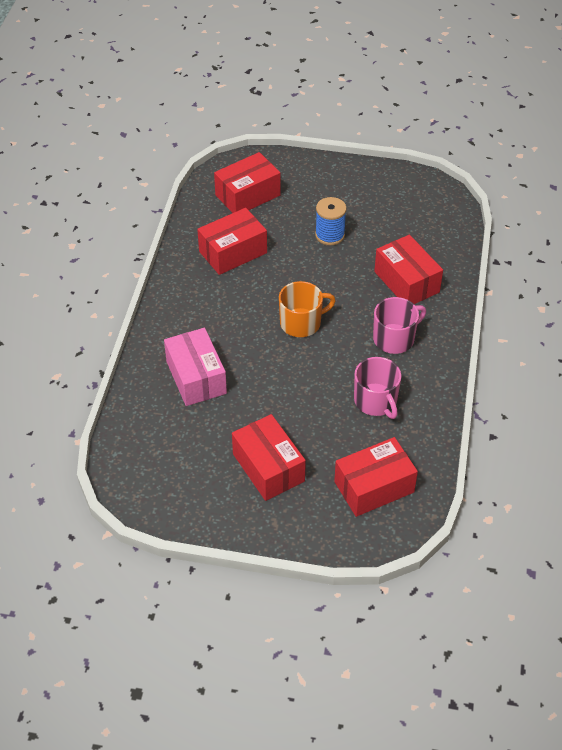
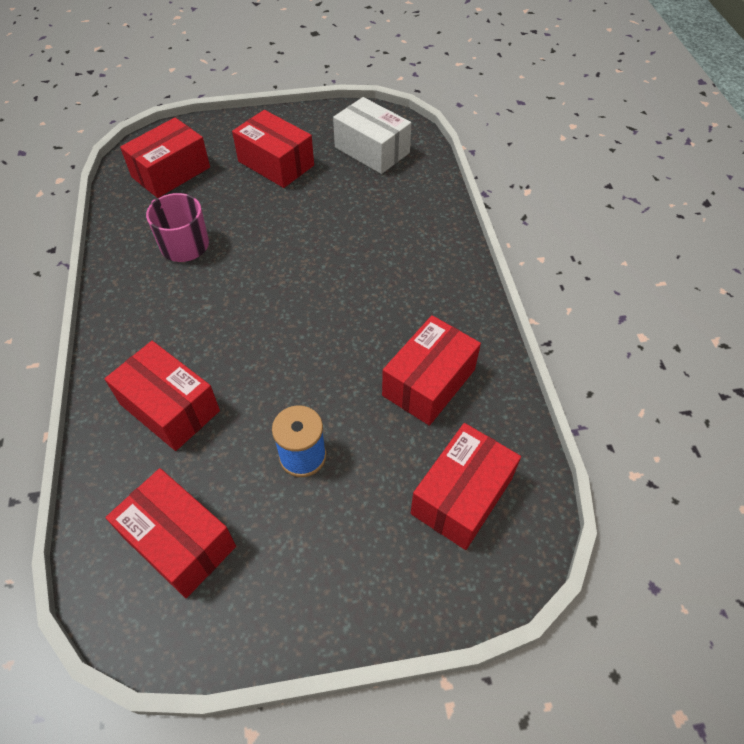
camera: 160 degrees right, 5 degrees up
(168, 456) = (372, 150): none -> white box
(196, 377) = (386, 219): pink box -> none
(301, 323) = (295, 308): orange mug -> none
(394, 338) = (174, 320): pink mug -> none
(411, 215) = (179, 542): none -> red box

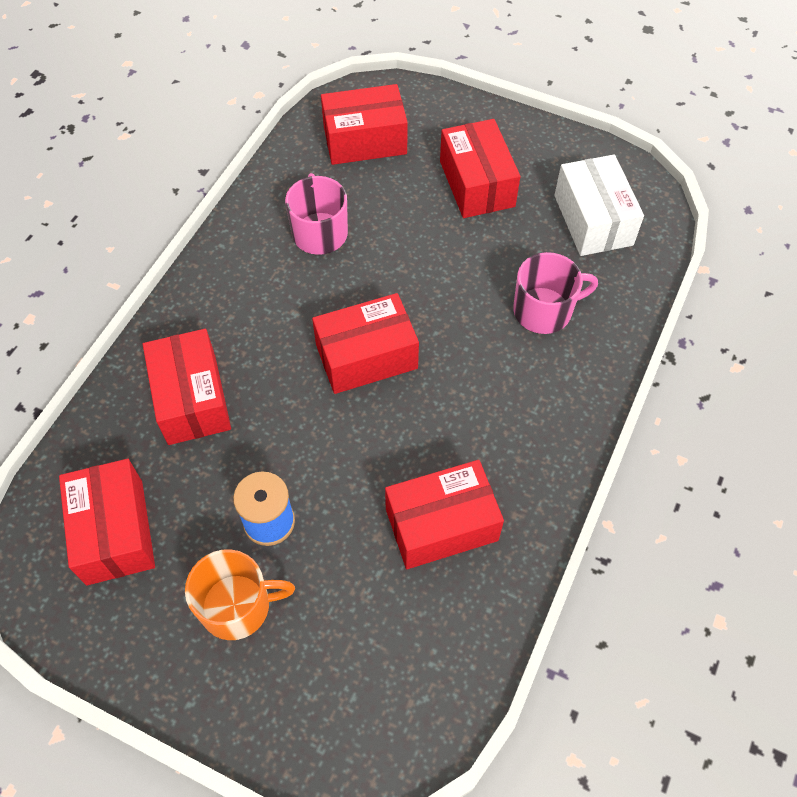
camera: 35 degrees right, 5 degrees up
(326, 530) = (237, 606): none -> orange mug
(385, 216) = (544, 310): none -> pink mug
(461, 496) = (381, 659): red box -> red box (366, 356)

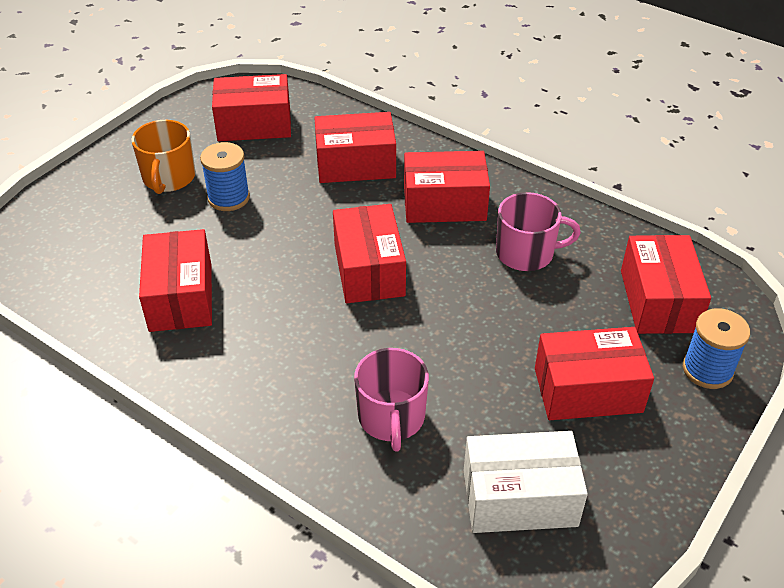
camera: 100 degrees right, 15 degrees down
(254, 305) = (444, 204): none -> red box
(436, 113) = (707, 370): none -> blue spool

